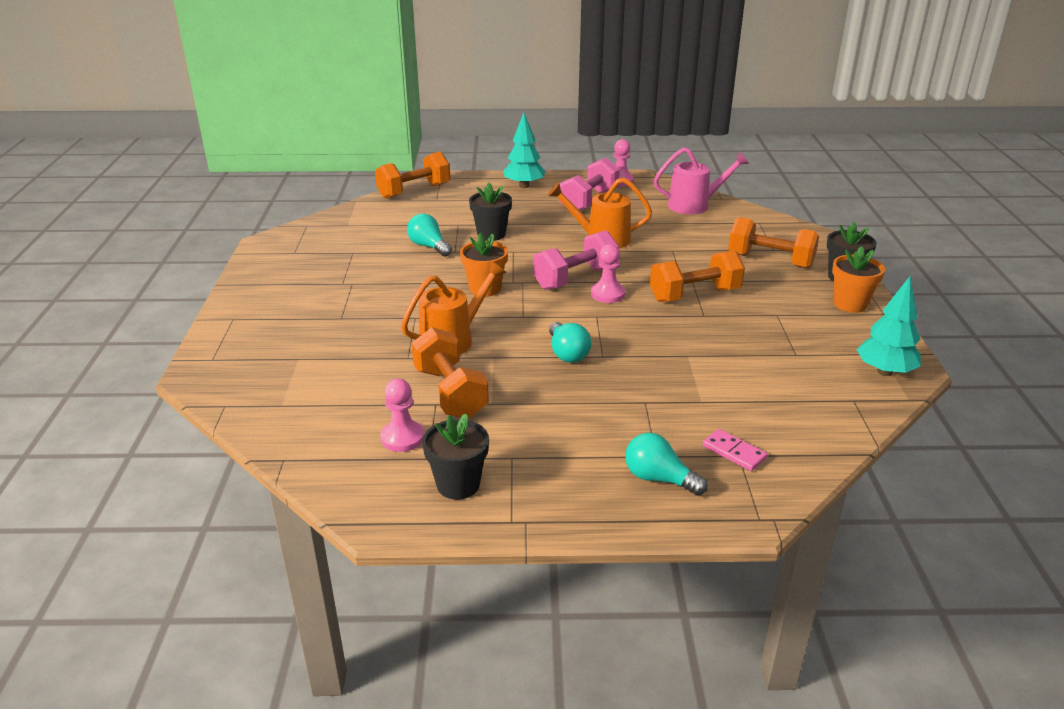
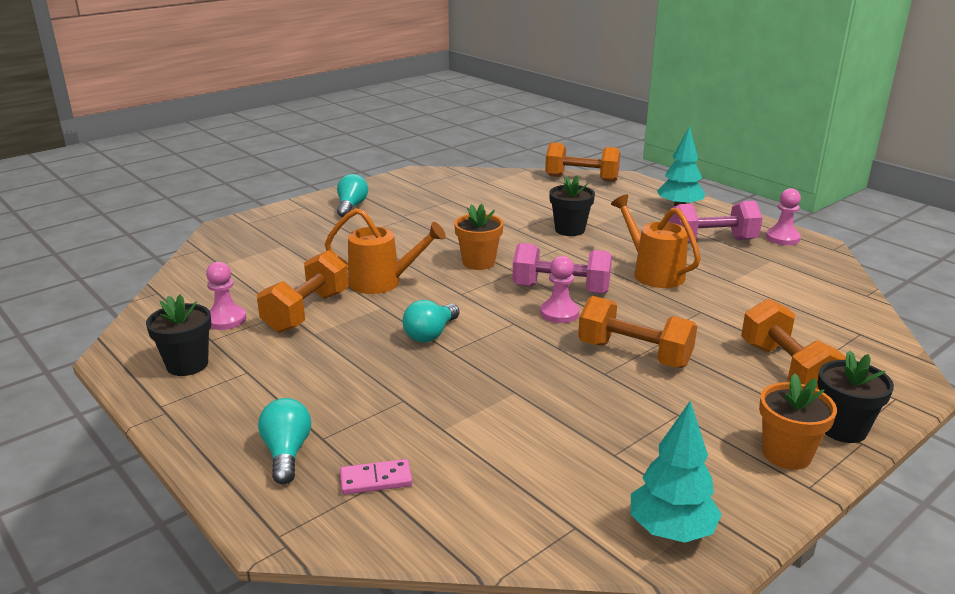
camera: 50 degrees right, 5 degrees down
(429, 246) = (506, 218): turquoise light bulb -> turquoise light bulb (351, 206)
(695, 205) = (817, 288): pink watering can -> none
(734, 452) = (376, 480): pink domino -> pink domino turned 75 degrees clockwise

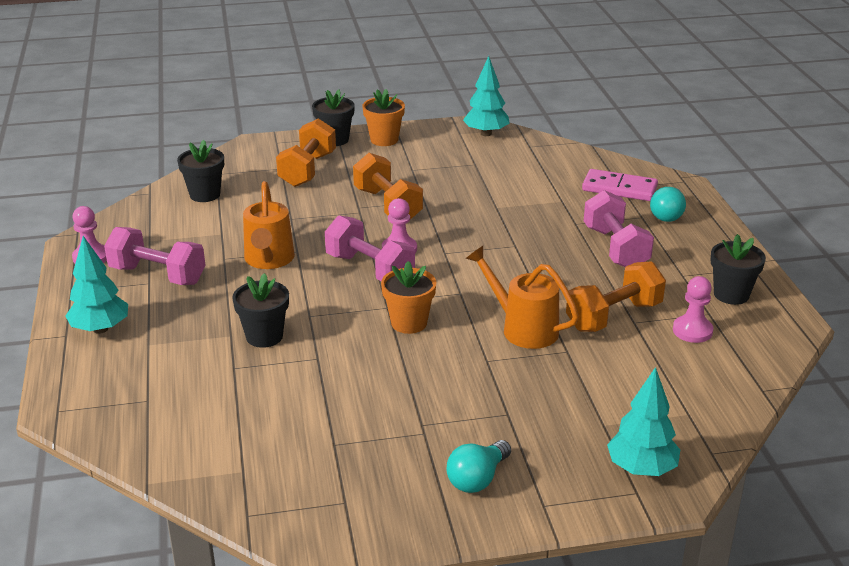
camera: 150 degrees left, 5 degrees up
(248, 232) = (641, 469): none -> turquoise tree
(337, 381) = (615, 248): none -> pink dumbbell
(376, 480) = (619, 188): pink domino -> pink domino, size x1.64
(431, 334) = (519, 263): turquoise light bulb -> none
(581, 179) = (113, 427): orange dumbbell -> none
(819, 308) = (205, 194): none -> black flower pot

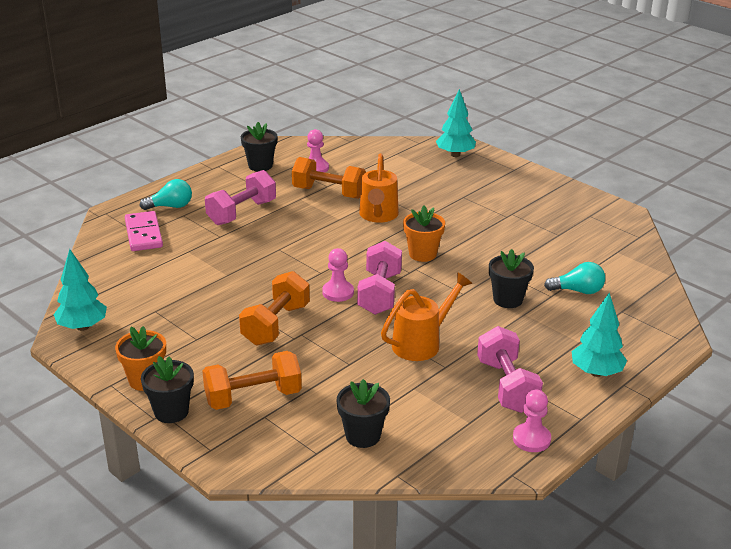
camera: 125 degrees left, 0 degrees up
(477, 479) = (522, 189): turquoise light bulb -> turquoise light bulb (578, 291)

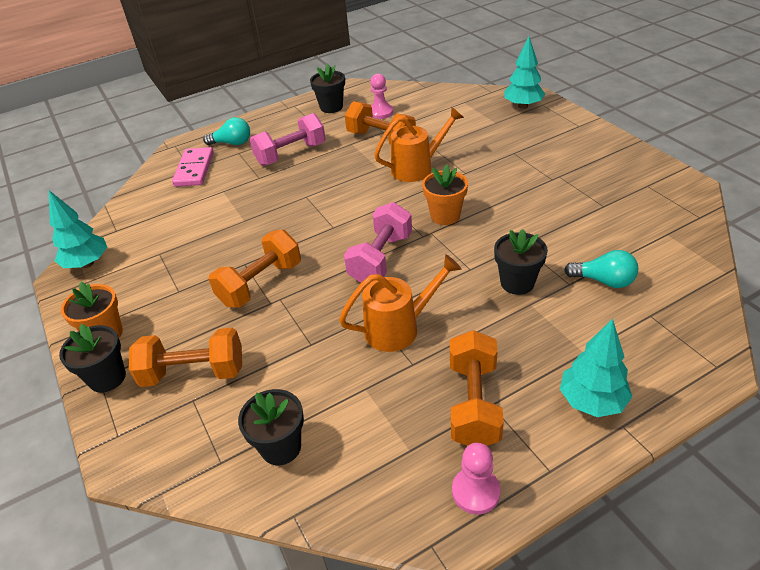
camera: 20 degrees right, 10 degrees up
(338, 292) = (339, 252): pink pawn -> none
(378, 216) = (418, 168): orange watering can -> orange watering can turned 135 degrees counterclockwise
(507, 386) = (473, 403): pink dumbbell -> orange dumbbell

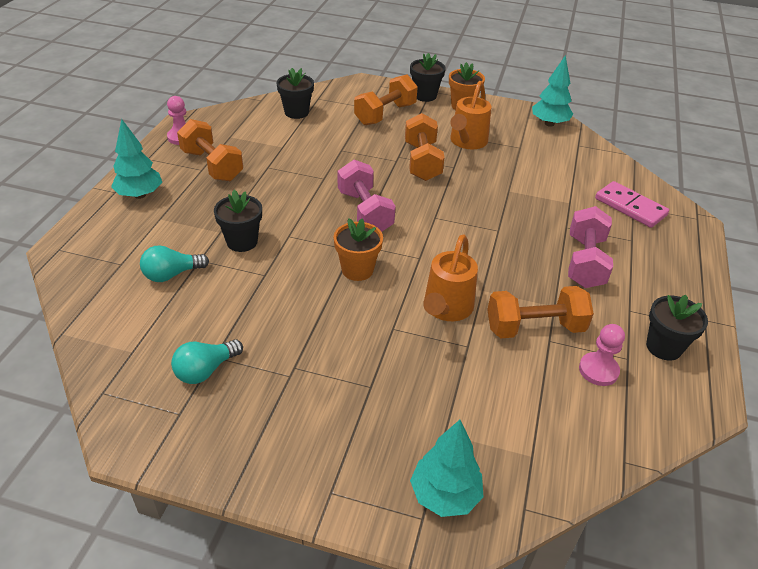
camera: 130 degrees right, 0 degrees up
(232, 143) = (658, 246): turquoise light bulb -> turquoise light bulb (206, 370)
(400, 328) = (297, 179): orange watering can -> orange watering can (466, 142)

